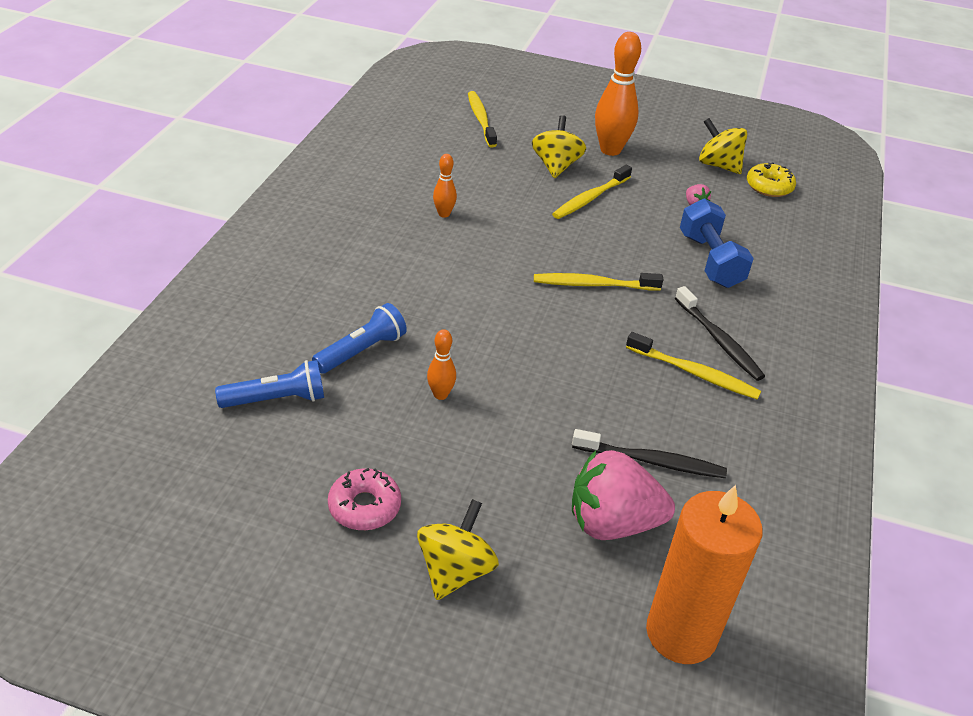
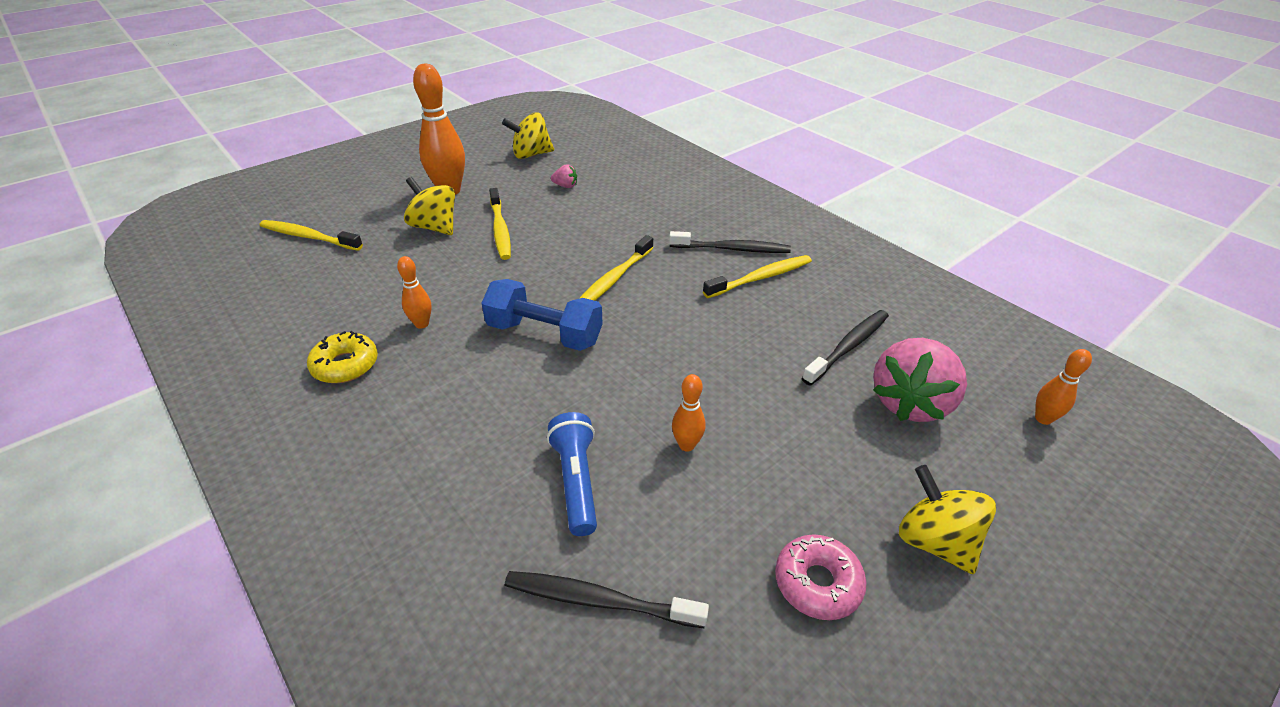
camera: 55 degrees left, 0 degrees up
(277, 399) = (599, 600): blue flashlight -> black toothbrush
(681, 633) = (1043, 419): orange candle -> orange bowling pin
(710, 260) = (638, 210): blue dumbbell -> blue dumbbell (544, 333)
(769, 186) = (580, 147): yellow donut -> yellow donut (345, 365)

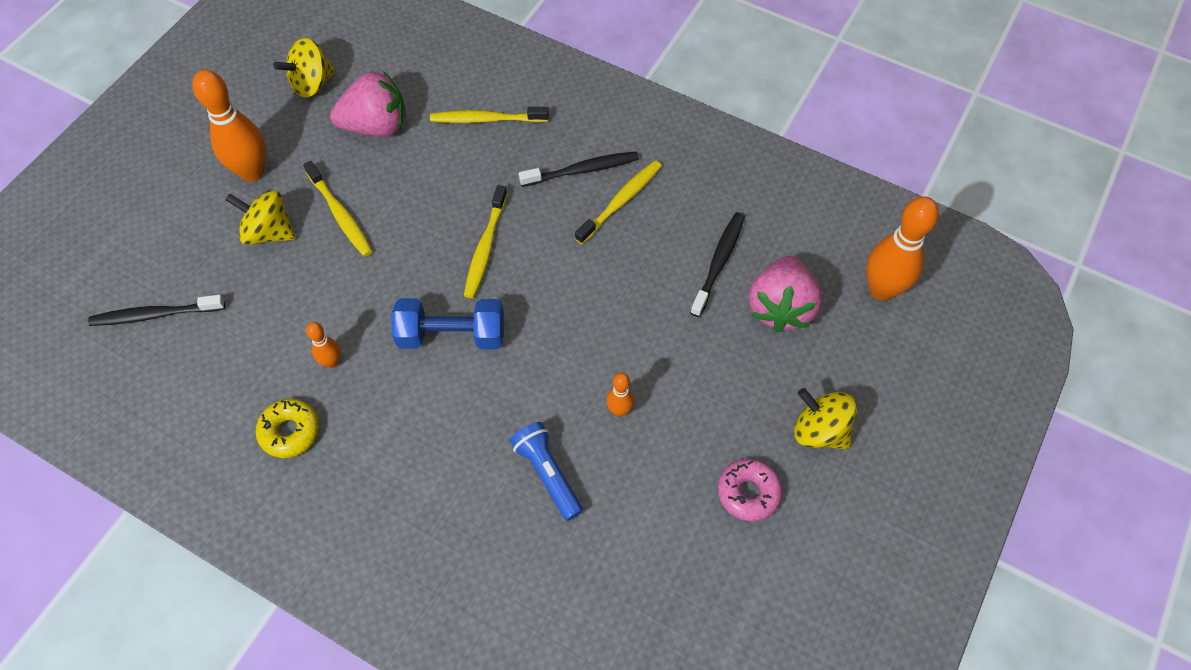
camera: 20 degrees left, 20 degrees up
(309, 237) = (142, 288): yellow toothbrush -> yellow toothbrush (486, 119)
(565, 186) = (376, 126): pink strawberry -> pink strawberry, size x2.45
(599, 600) = (606, 561): black toothbrush -> black toothbrush (155, 315)
(1043, 419) = (881, 290): orange bowling pin -> orange bowling pin, size x2.00

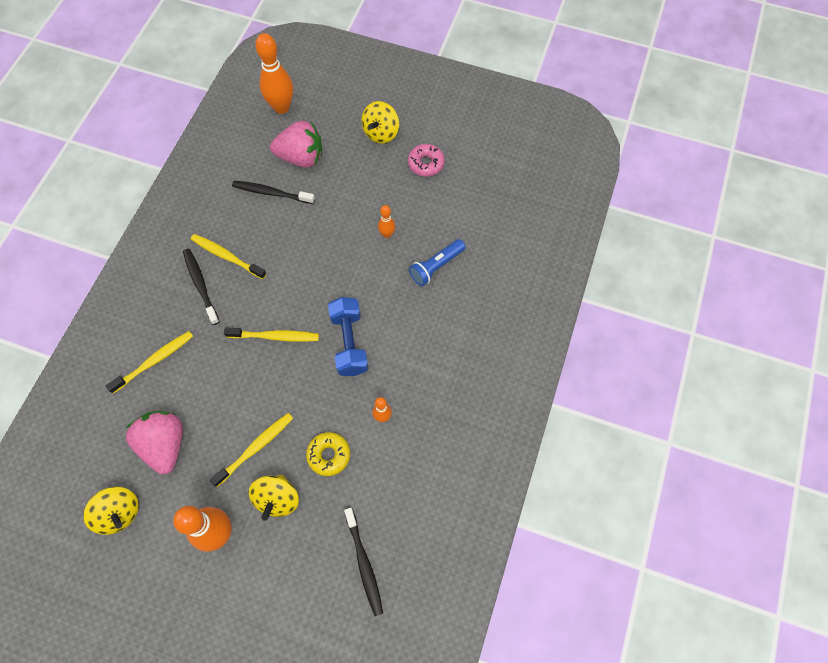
camera: 100 degrees left, 5 degrees up
(290, 431) = (439, 429): yellow donut -> yellow donut (329, 455)
(486, 119) = (154, 361): yellow toothbrush -> yellow toothbrush turned 120 degrees counterclockwise

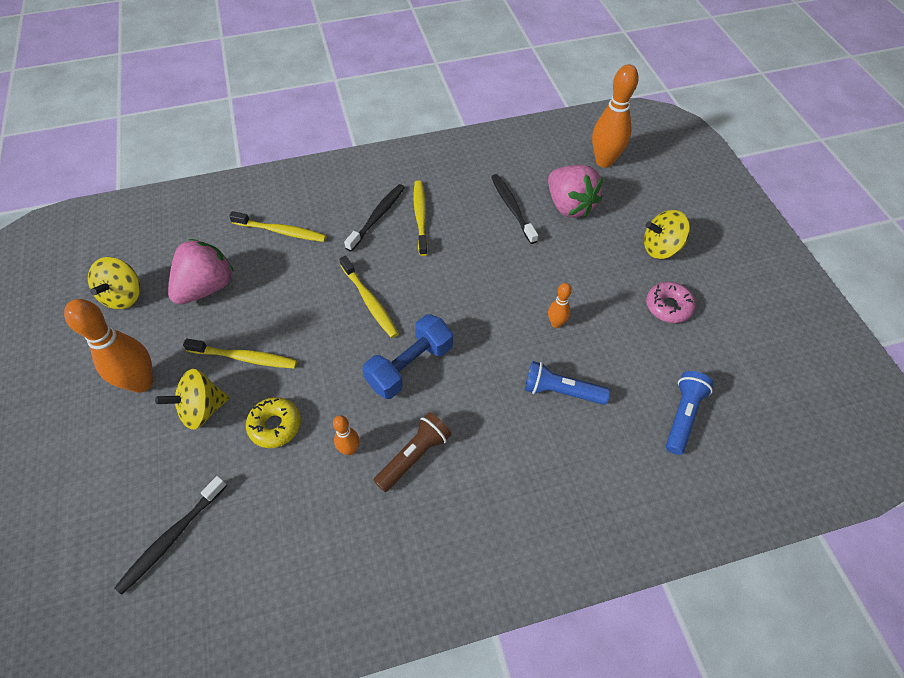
camera: 55 degrees right, 10 degrees down
(416, 380) = (414, 456): none -> brown flashlight
(500, 214) = (683, 416): none -> blue flashlight

